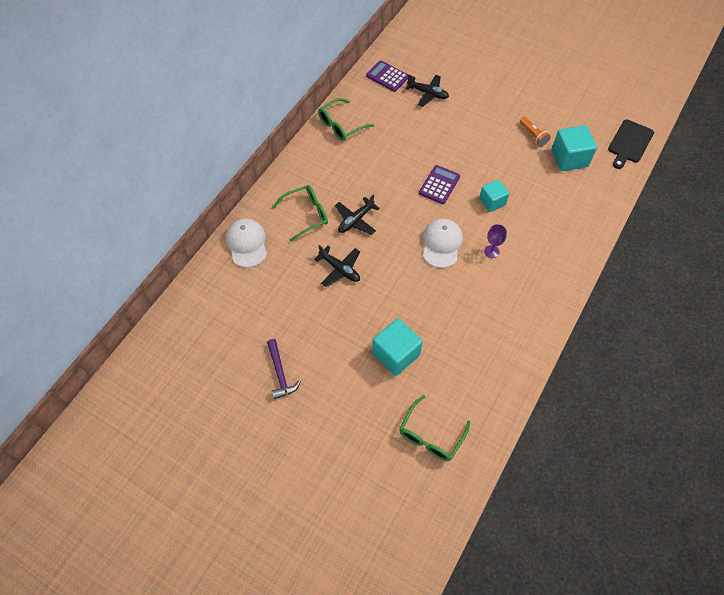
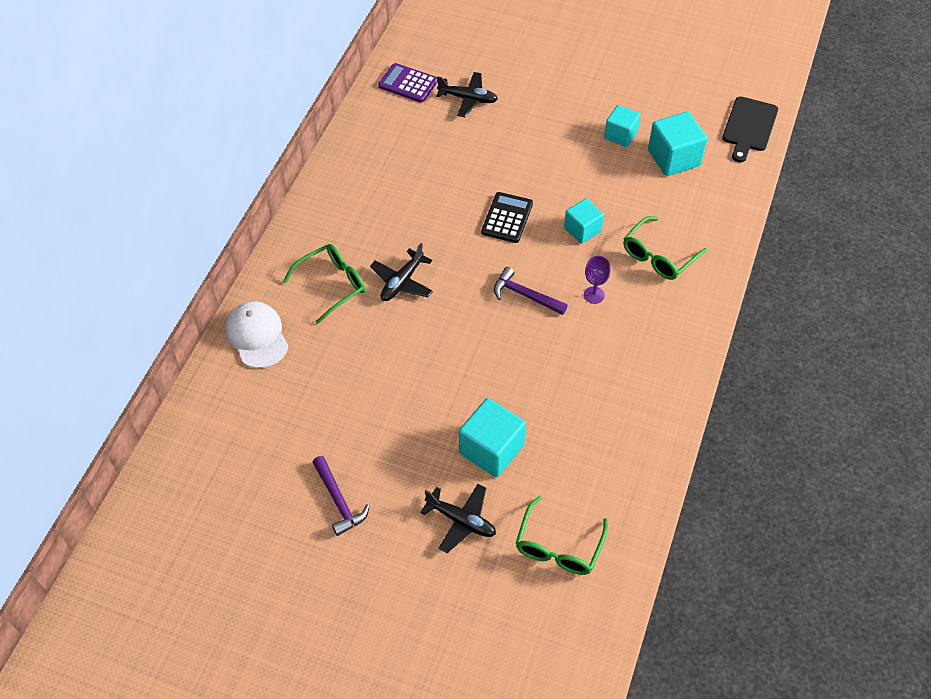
camera: 10 degrees left, 5 degrees down
(340, 269) = (393, 350): black plane -> black plane (461, 520)
(341, 125) = (357, 158): green glasses -> green glasses (658, 256)
(439, 185) = (507, 218): purple calculator -> black calculator
(441, 244) = (525, 295): white cap -> purple hammer
(533, 135) = (620, 135): orange flashlight -> turquoise cube

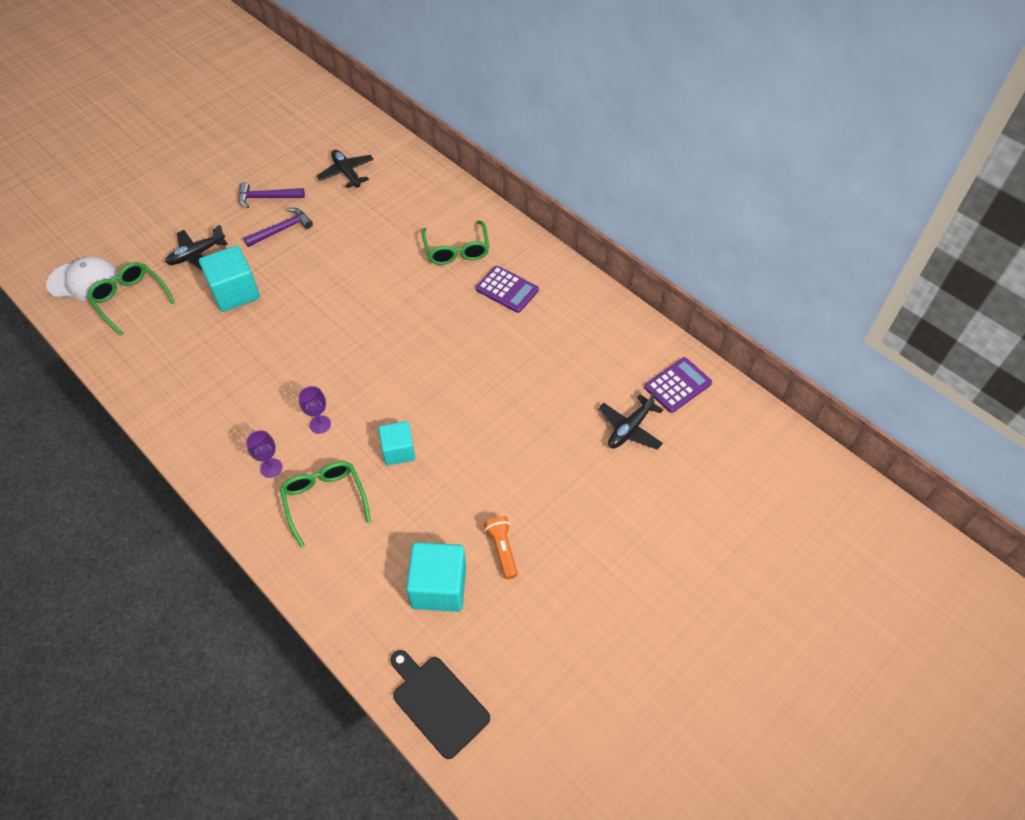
camera: 115 degrees right, 0 degrees up
(257, 336) = (437, 194): white cap -> white cap (83, 281)
(364, 226) = (507, 290): none -> purple calculator
(402, 282) = (429, 294): black plane -> black plane (347, 173)
(507, 218) = (451, 396): black calculator -> none
(525, 295) = (356, 373): purple hammer -> purple hammer (282, 229)
(620, 135) = (502, 549): turquoise cube -> orange flashlight
(656, 307) = (271, 468): none -> purple goblet

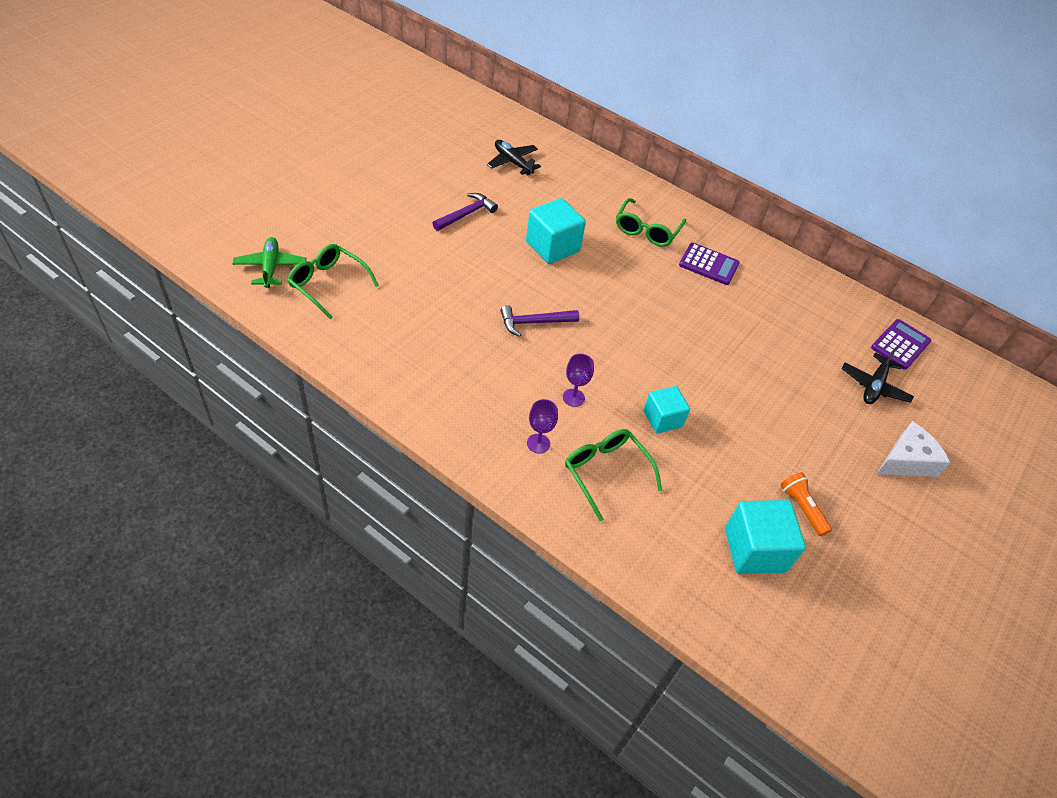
camera: 15 degrees left, 5 degrees down
(83, 281) = (270, 267): white cap -> green plane
(197, 254) = (385, 239): black plane -> none
(235, 292) = (439, 274): turquoise cube -> turquoise cube (552, 247)
(267, 198) = (440, 185): purple hammer -> purple hammer (534, 322)
(437, 702) = (799, 668): black cutting board -> none
(456, 250) = (647, 230): green glasses -> green glasses turned 45 degrees clockwise
(630, 510) = (906, 461): none -> white cheese

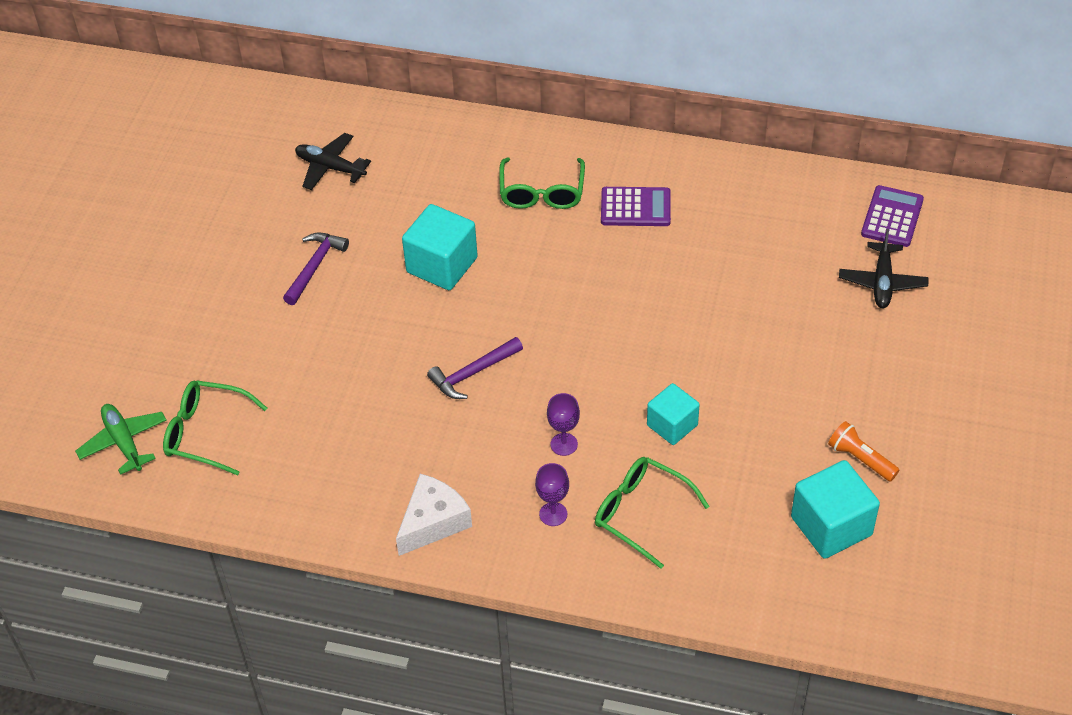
camera: 15 degrees left, 0 degrees up
(906, 461) = (948, 356): white cheese -> white cheese (433, 522)

